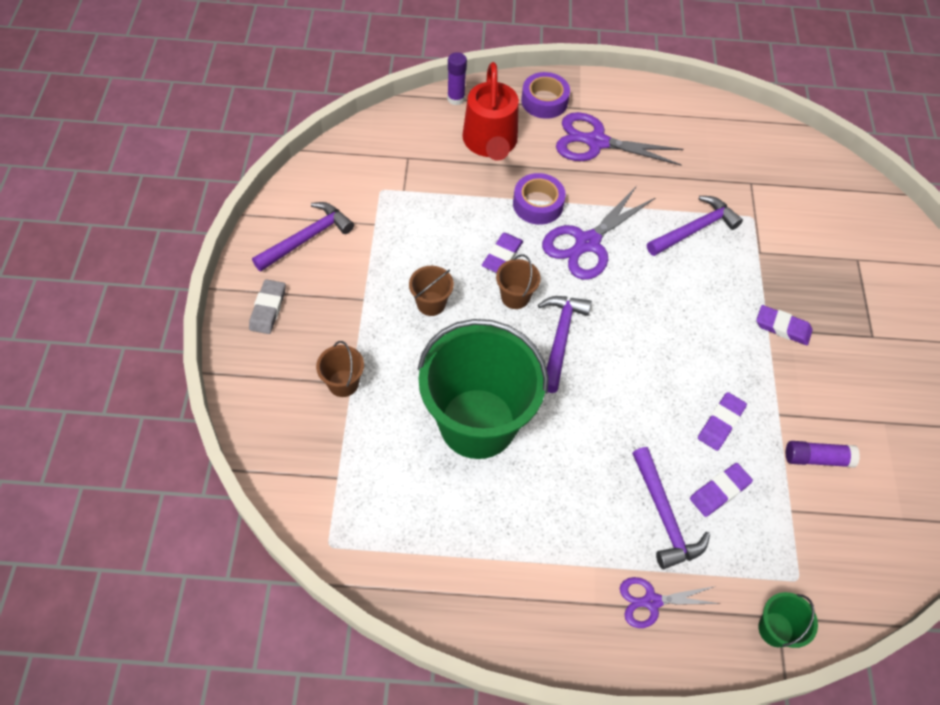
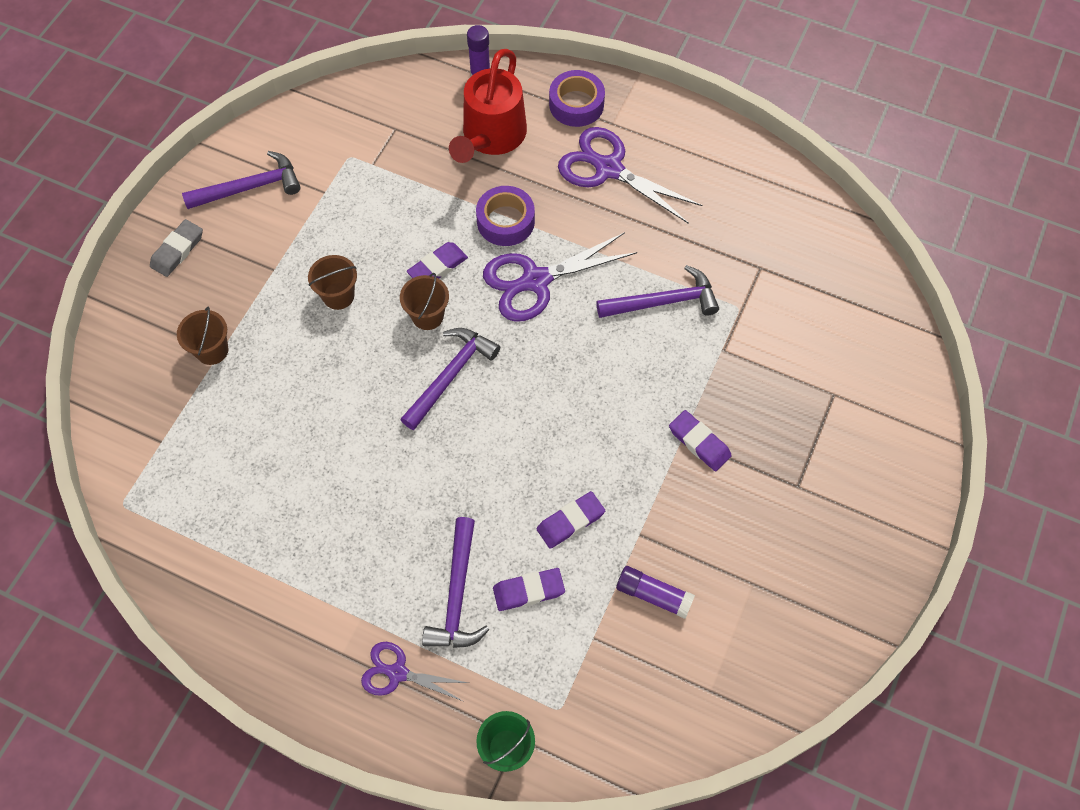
camera: 25 degrees right, 5 degrees up
(477, 423) = (321, 435): green bucket -> none

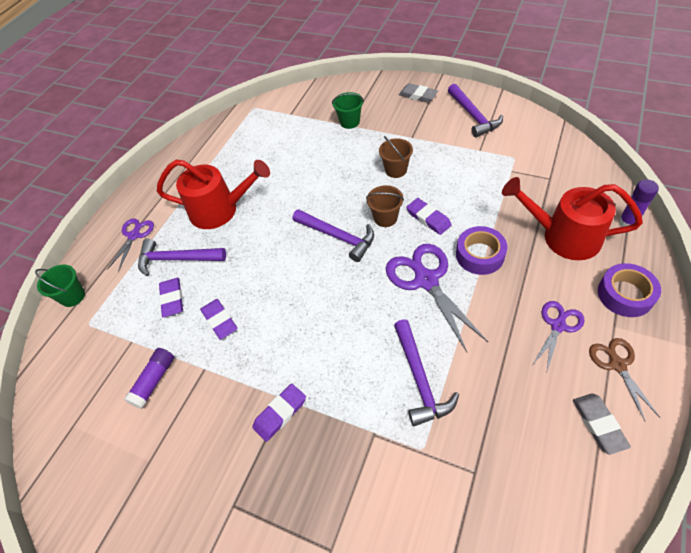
camera: 95 degrees right, 10 degrees down
(212, 350) = (349, 122): brown bucket -> green bucket
(368, 539) = (220, 210): none -> red watering can
(609, 169) = (558, 326): purple scissors -> purple scissors, size x0.59
(656, 132) = (617, 365): none -> brown scissors
(715, 163) = (598, 424): none -> grey eraser

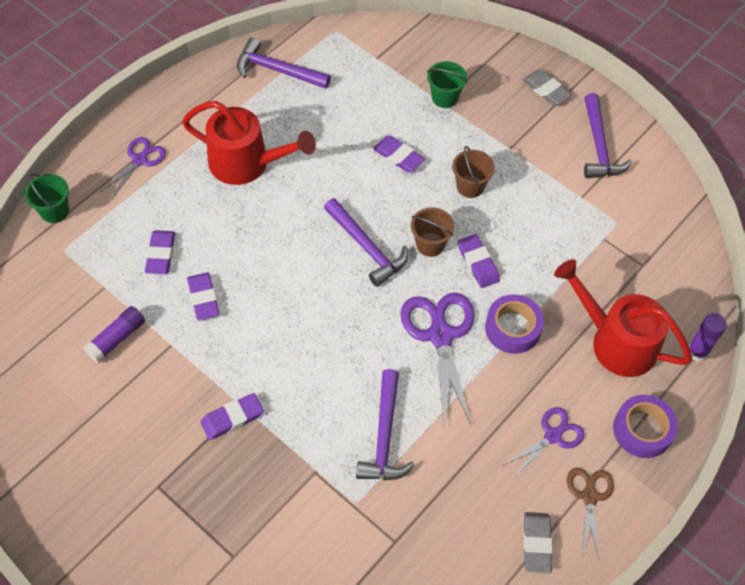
camera: 10 degrees right, 5 degrees up
(177, 259) = (179, 208): purple hammer -> purple hammer (277, 70)
(334, 168) = (398, 156): none -> purple eraser

